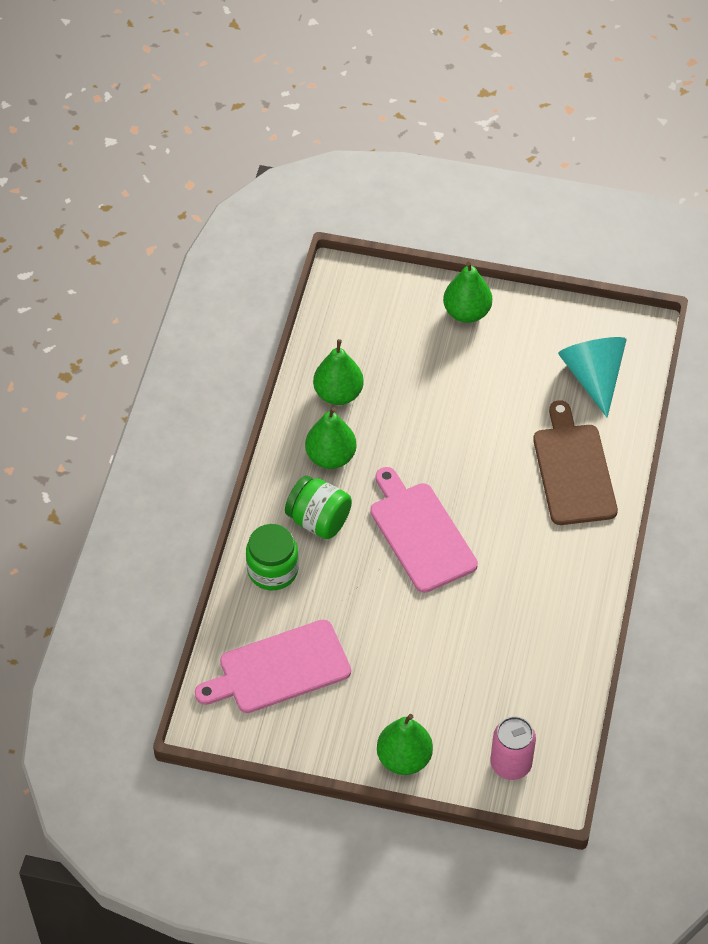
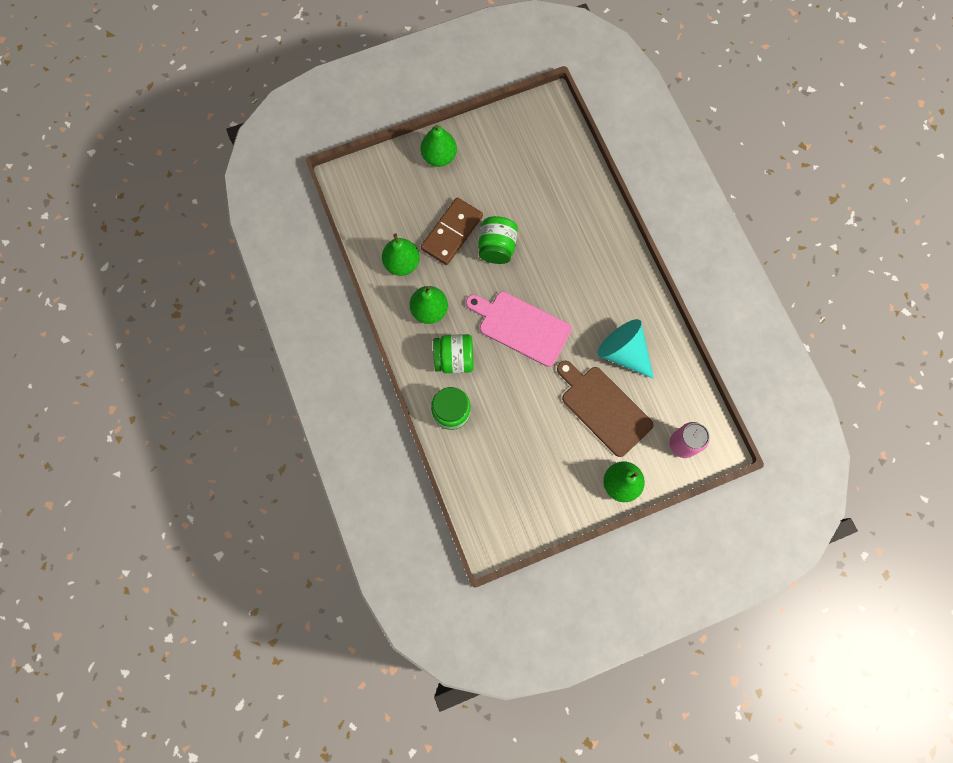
camera: 35 degrees left, 20 degrees up
(279, 669) = (504, 476): pink cutting board -> none
(419, 395) = (452, 233): none -> brown domino
(458, 438) = (497, 247): none -> green jar
(573, 470) = (579, 225): brown cutting board -> brown cutting board (603, 408)
(593, 377) = (546, 154): turquoise cone -> turquoise cone (623, 352)

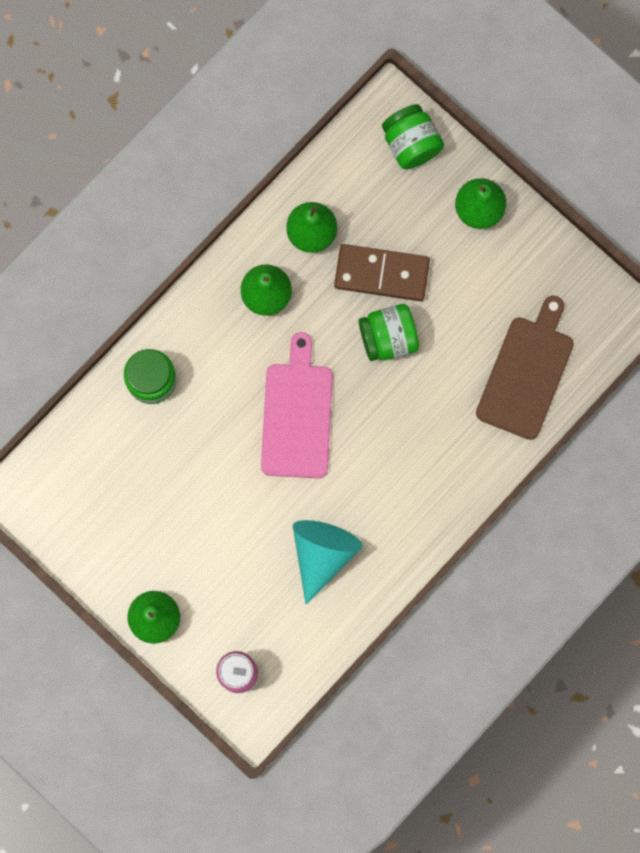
camera: 65 degrees right, 5 degrees up
(454, 359) = (218, 353): green jar -> green jar (411, 144)
(603, 408) = (239, 559): brown cutting board -> brown cutting board (526, 373)

